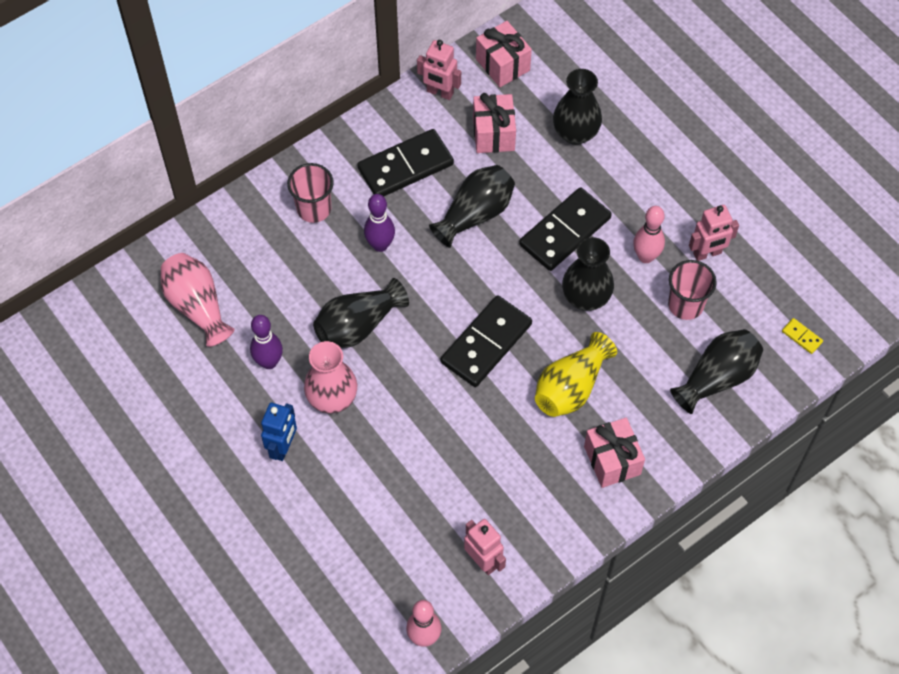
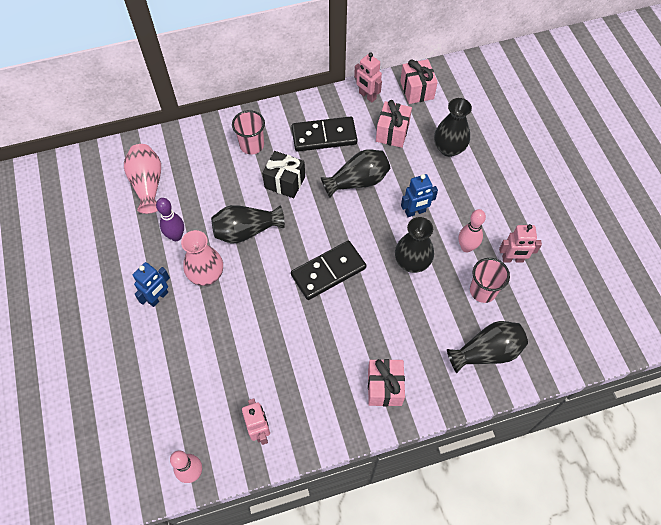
camera: 20 degrees right, 0 degrees up
(380, 245) = (285, 182): purple bowling pin -> black gift
(565, 231) = (415, 212): black domino -> blue robot
(571, 387) = (376, 323): yellow vase -> none
(801, 337) = (562, 343): yellow domino -> none

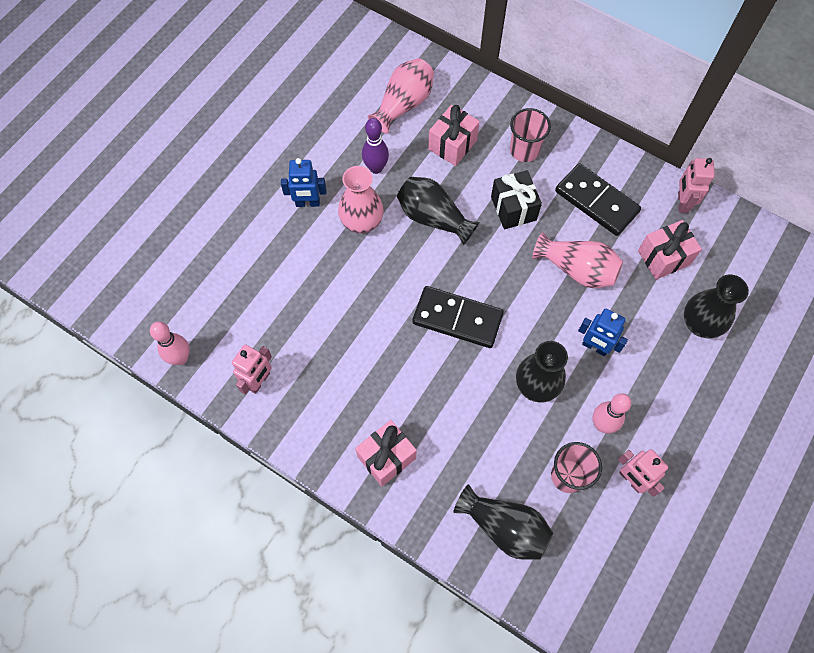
camera: 50 degrees right, 5 degrees up
(358, 181) = (577, 269): black vase -> pink vase
(417, 90) = (738, 241): pink gift -> pink gift (452, 145)

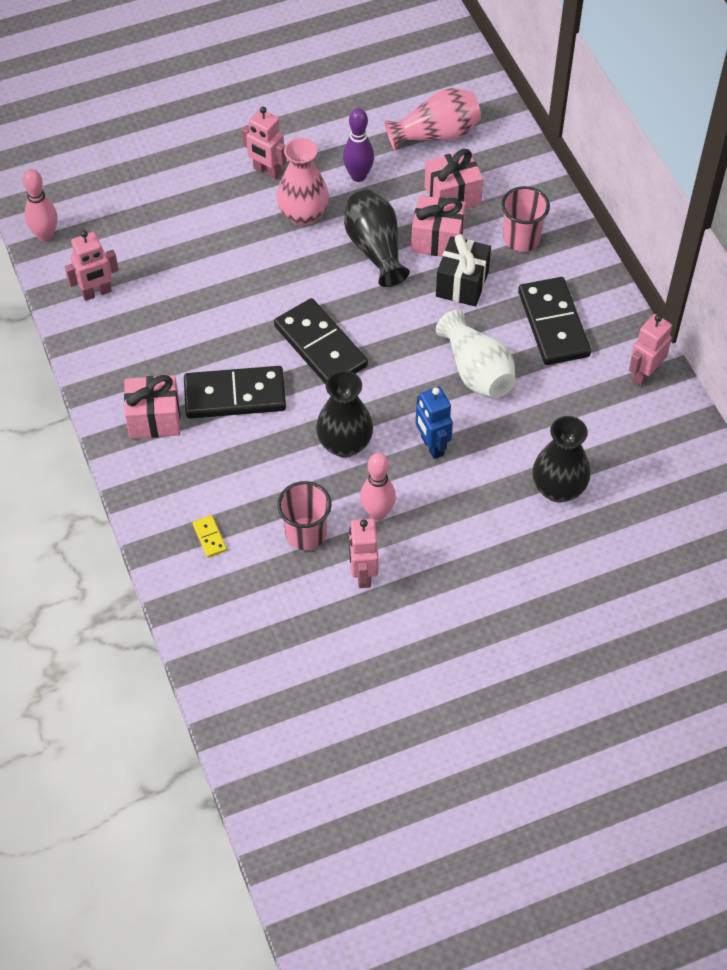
camera: 35 degrees right, 10 degrees down
(307, 203) = (267, 171): blue robot -> pink robot
(429, 398) = (235, 396): none -> black domino
(504, 527) = (209, 537): black vase -> yellow domino
(577, 269) = (476, 371): pink vase -> white vase
(663, 257) = (576, 411): pink gift -> pink gift (437, 240)

